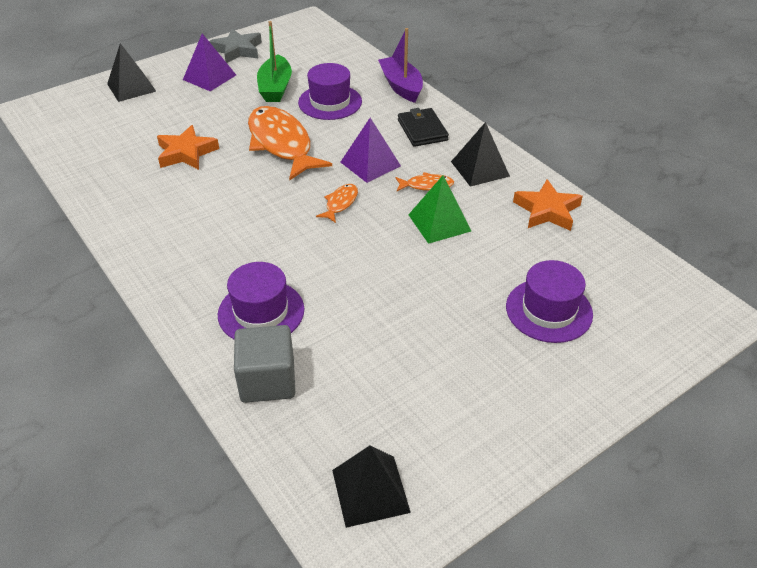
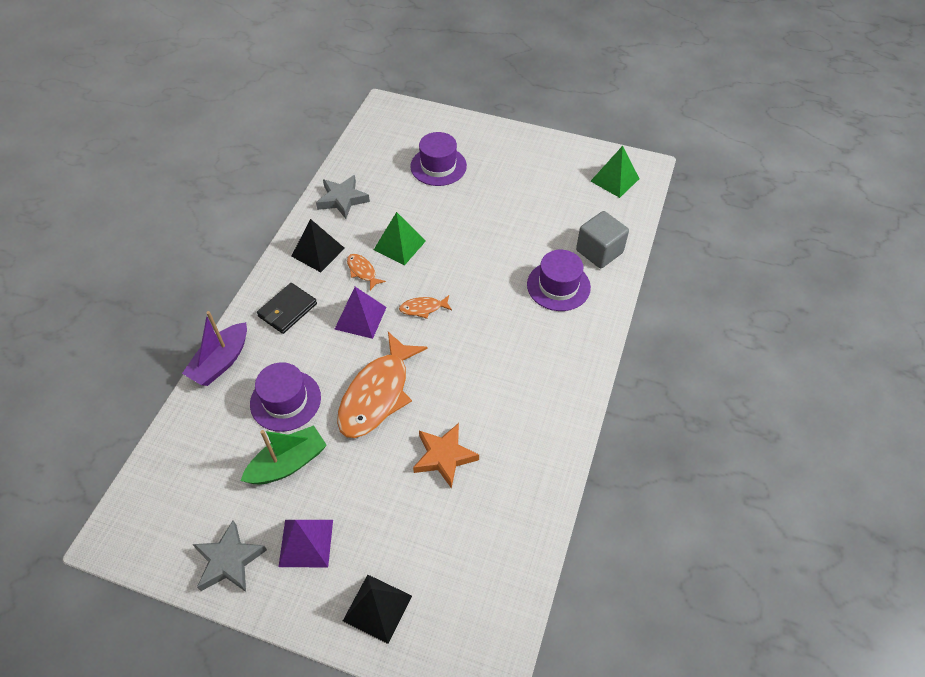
camera: 125 degrees left, 10 degrees up
(370, 490) = (615, 180): black pyramid -> green pyramid
(547, 210) = (342, 199): orange star -> grey star

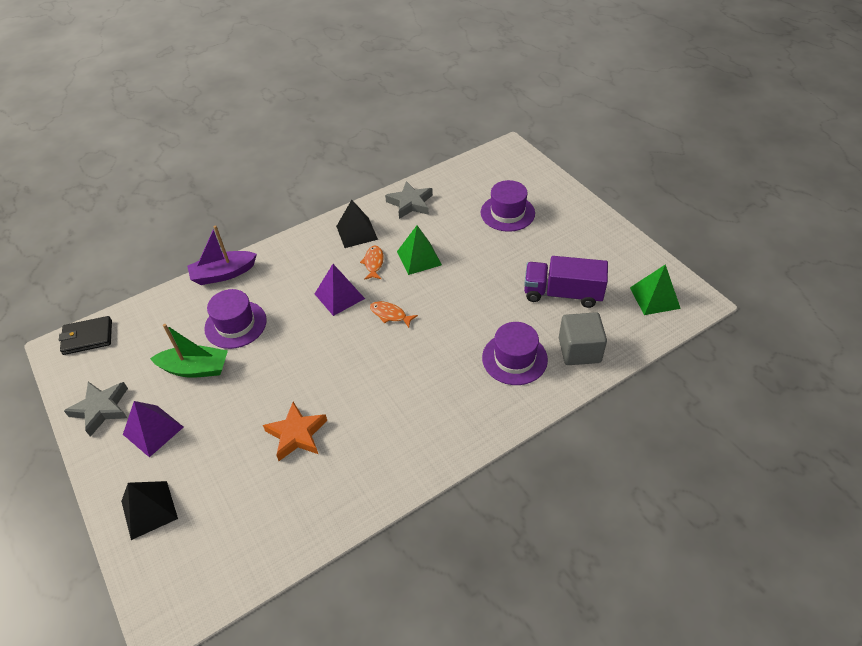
camera: 40 degrees right, 5 degrees down
(287, 310) = (297, 262): black wallet -> black wallet (88, 337)
(377, 394) = (297, 358): orange fish -> none
(546, 213) = (562, 293): none -> purple truck

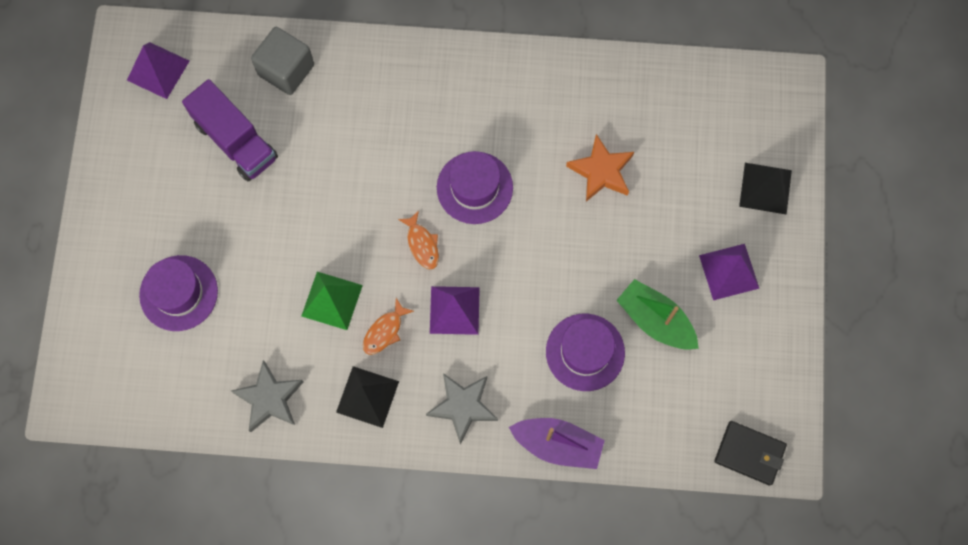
camera: 145 degrees left, 25 degrees up
(101, 409) = (769, 336): grey star -> grey star (463, 406)
(514, 358) = (351, 105): purple hat -> purple hat (474, 187)
(654, 298) = (158, 70): green pyramid -> purple pyramid

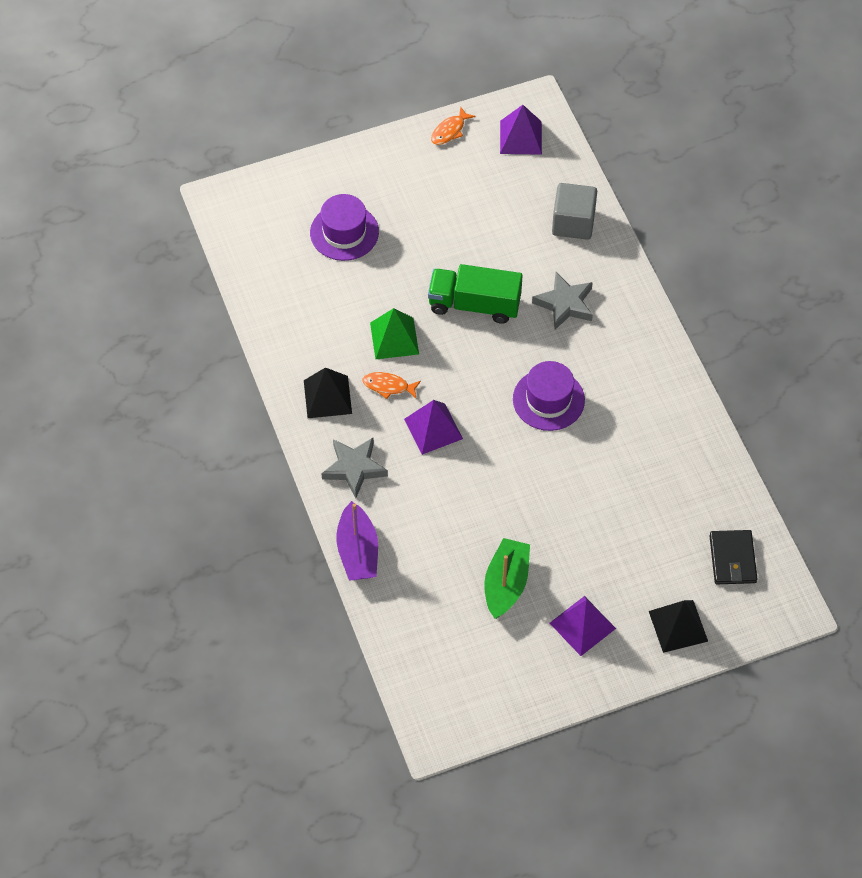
camera: 65 degrees right, 15 degrees down
(235, 141) = (492, 215): purple truck -> none
(269, 398) = (291, 330): grey star -> grey star (565, 304)
(332, 206) = (474, 304): none -> green truck
(422, 244) = (477, 382): orange fish -> orange fish (450, 131)
(585, 352) = (448, 540): purple hat -> none
(601, 171) = (618, 489): orange star -> none
(749, 453) = (425, 704): black wallet -> black wallet (732, 559)

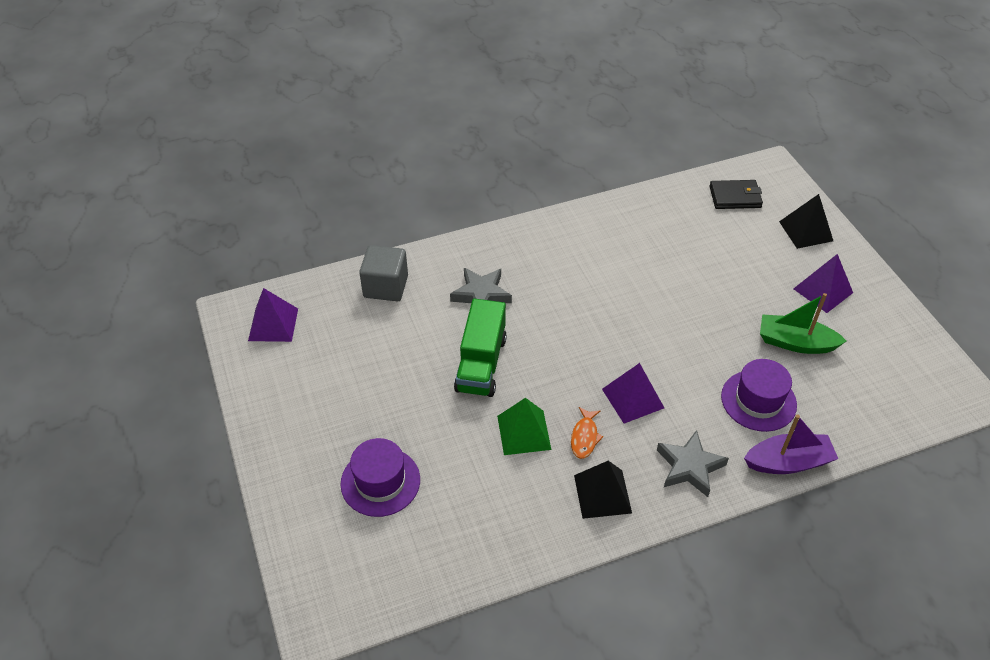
camera: 90 degrees left, 10 degrees down
(450, 131) = (253, 383): orange fish -> none
(548, 399) = (590, 309): purple hat -> purple hat (758, 400)

